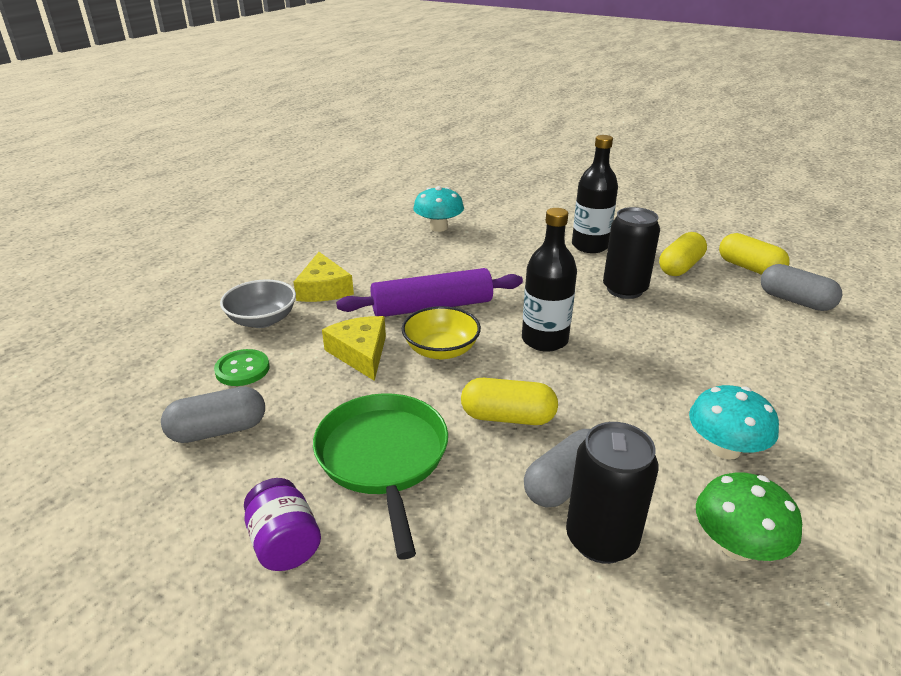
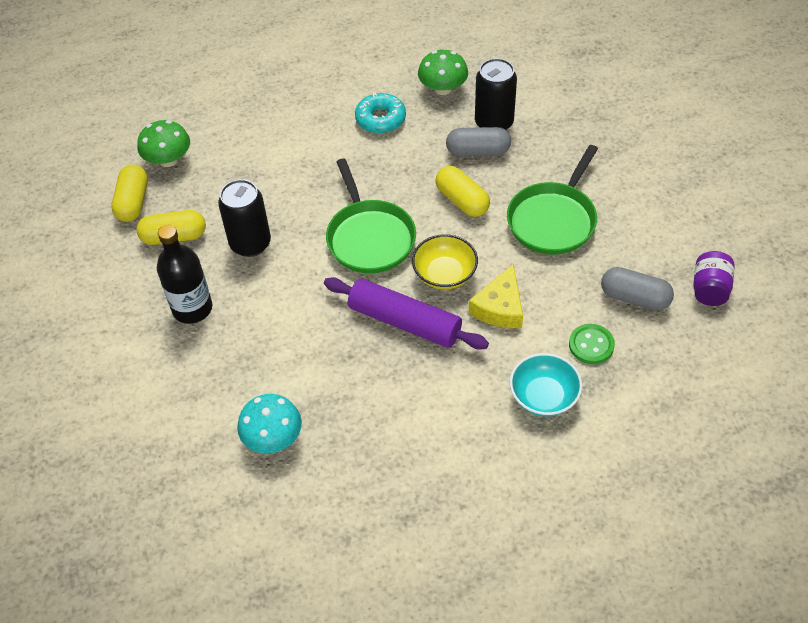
camera: 135 degrees left, 20 degrees up
(262, 320) = (544, 396): grey bowl -> turquoise bowl
(285, 543) = (636, 205): purple jar -> purple jar (709, 289)
(323, 289) = (466, 406): yellow cheese -> none
(544, 340) = (370, 238): black bottle -> green pan
(724, 448) = (380, 119): turquoise mushroom -> turquoise donut
(795, 301) = (168, 160): grey capsule -> green mushroom

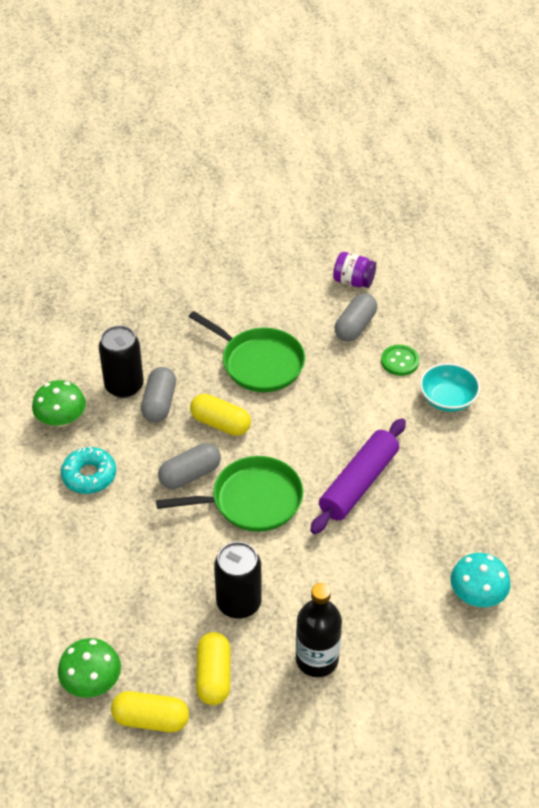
camera: 85 degrees left, 5 degrees down
(393, 188) = (190, 475): none -> grey capsule
(444, 274) = (308, 447): yellow bowl -> none
(462, 201) = (220, 423): yellow capsule -> yellow capsule turned 60 degrees clockwise
(500, 307) = (352, 414): yellow cheese -> none

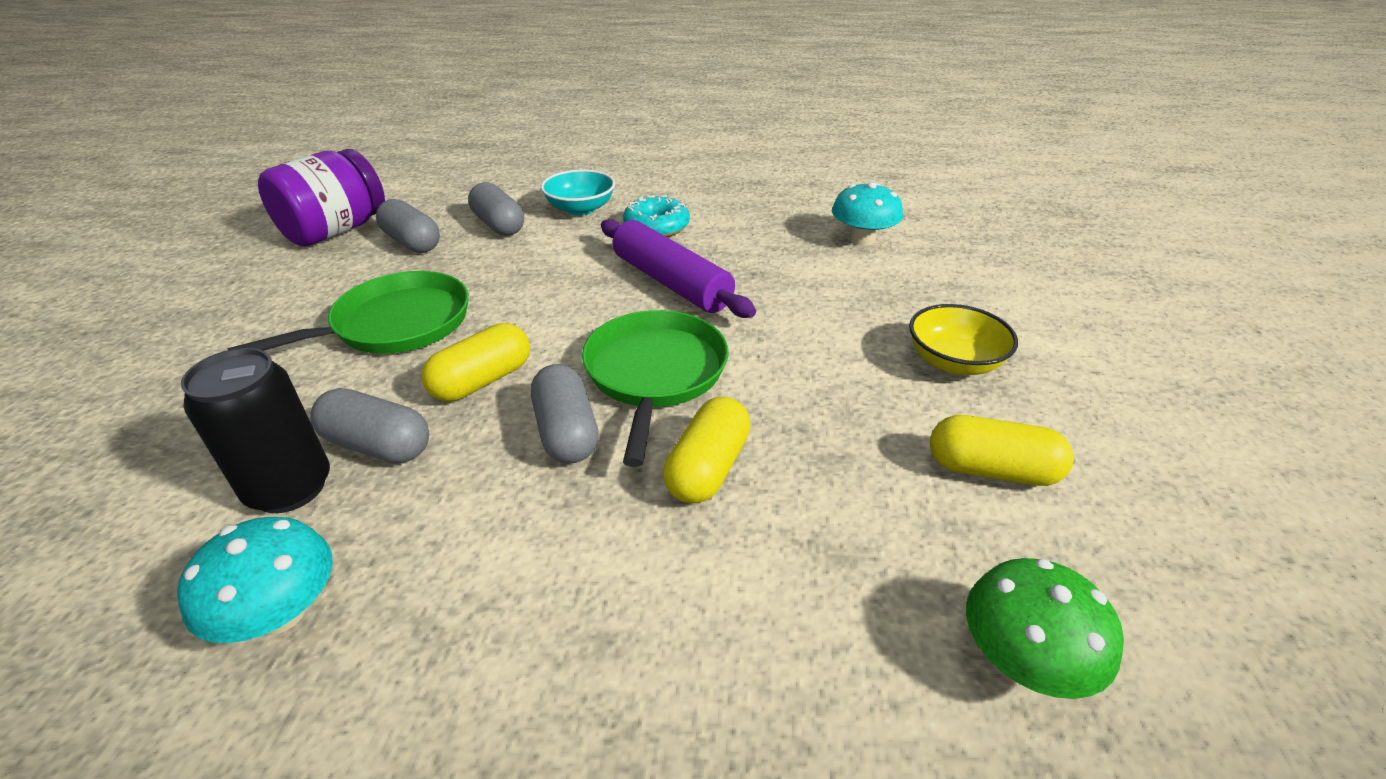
camera: 75 degrees left, 10 degrees down
(61, 419) = (281, 613): green mushroom -> turquoise mushroom
(89, 475) = (478, 582): turquoise donut -> turquoise donut (656, 226)
(151, 719) = (1096, 570): yellow capsule -> yellow capsule (708, 468)
(239, 603) = (848, 419): black can -> none
(317, 659) = (954, 362): black bottle -> yellow bowl
(353, 281) = (335, 231): purple jar -> purple jar, size x1.74
(399, 361) = (499, 225): green button -> grey capsule

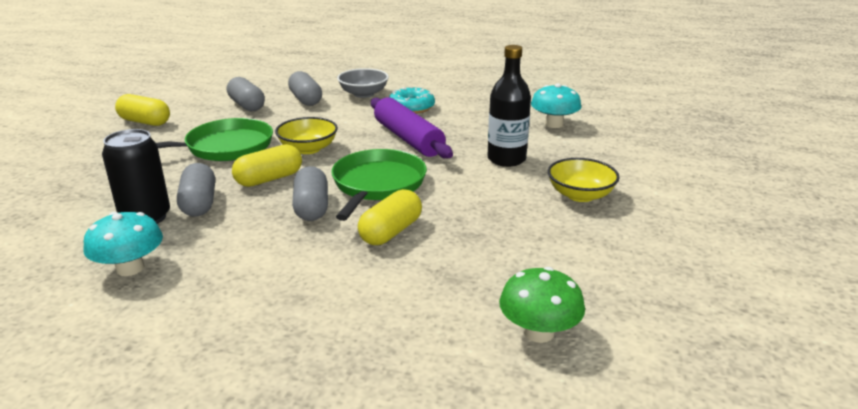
camera: 10 degrees right, 10 degrees down
(335, 231) = (200, 96): purple jar -> none
(377, 445) = (199, 203): grey capsule -> grey capsule turned 45 degrees clockwise
(528, 315) = (308, 149): none -> yellow bowl
(580, 209) = (363, 94): turquoise bowl -> grey bowl
(824, 306) = (506, 159): none -> black bottle
(991, 470) = (572, 250): yellow capsule -> yellow capsule (145, 122)

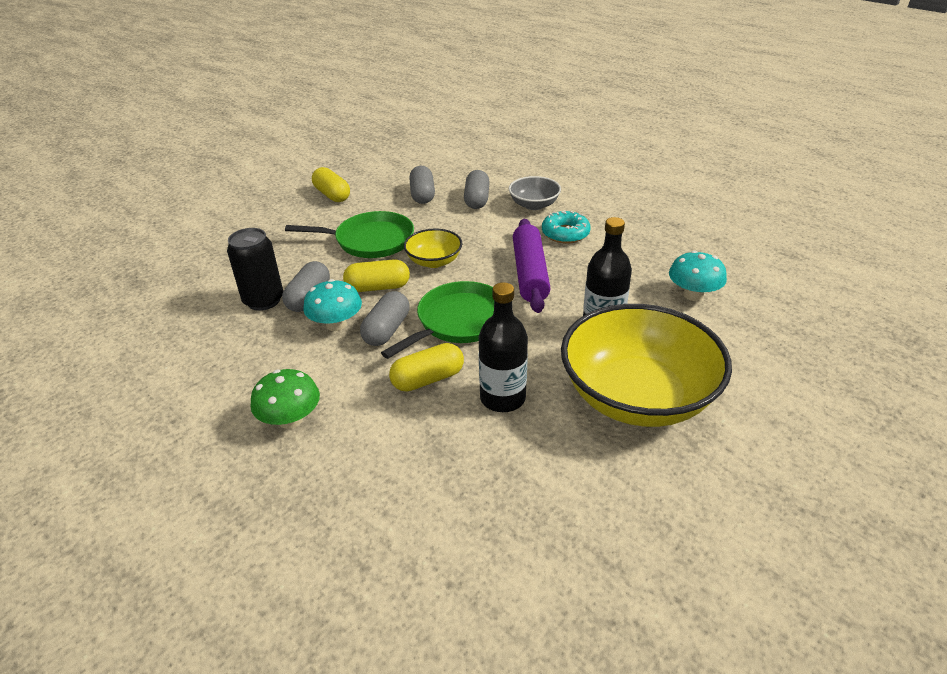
camera: 30 degrees right, 10 degrees up
(130, 268) = (221, 348): turquoise mushroom -> turquoise mushroom (336, 324)
(473, 226) = (502, 398): none -> black bottle
(539, 332) = (459, 536): green mushroom -> green mushroom (290, 419)
(580, 195) = (637, 396): yellow bowl -> yellow bowl, size x2.13

